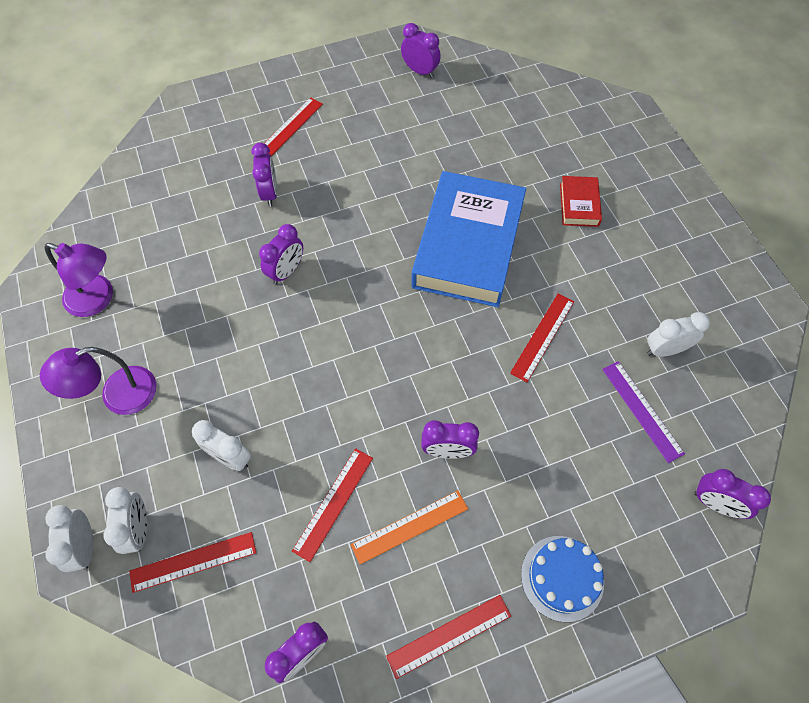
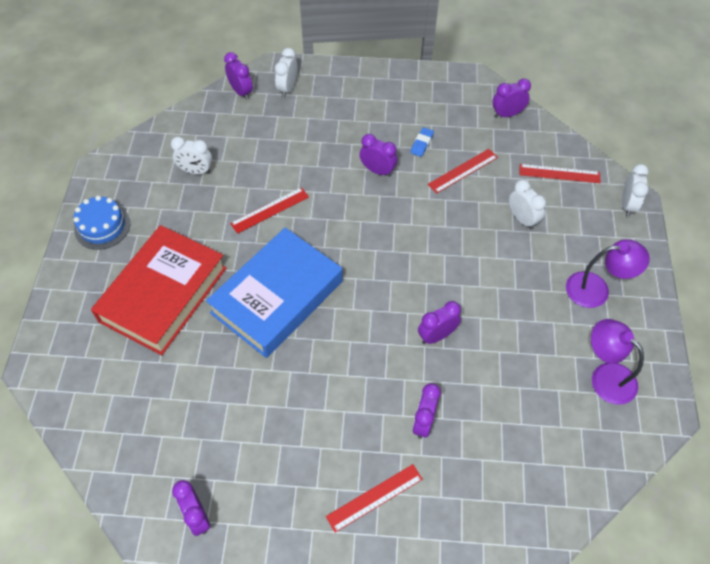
camera: 155 degrees left, 5 degrees down
(139, 529) = (591, 201): white clock -> white clock (287, 88)
(410, 526) = (421, 144): orange ruler -> blue eraser
(449, 635) = (425, 94): red ruler -> none
(562, 578) = (350, 94): blue cake -> blue cake (102, 226)
(579, 204) = (163, 294): red book -> red book, size x2.33
(642, 410) = (241, 146): purple ruler -> none

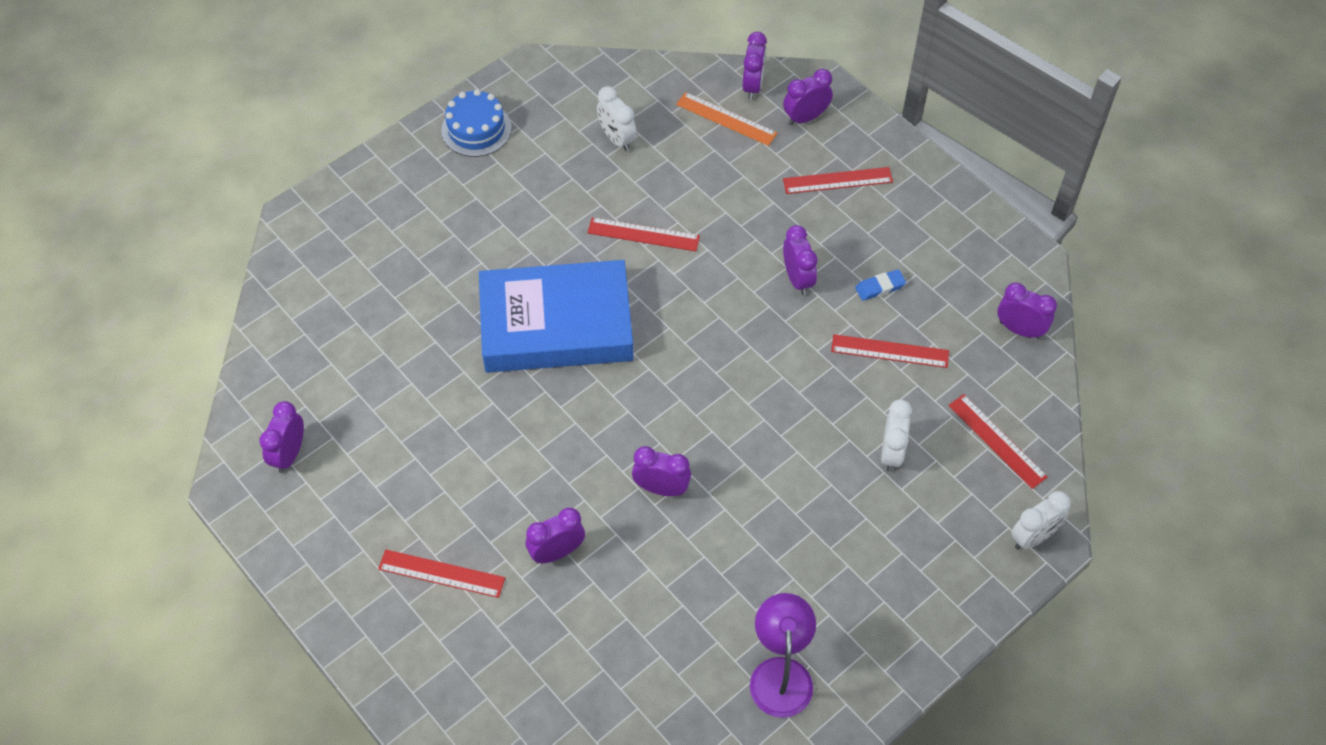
camera: 45 degrees right, 0 degrees up
(163, 294) = (461, 238): red book -> none
(246, 118) = (726, 119): none -> orange ruler
(287, 88) = (805, 117): white clock -> purple clock
(340, 107) = (837, 180): none -> red ruler
(596, 289) = (881, 588): purple lamp -> none

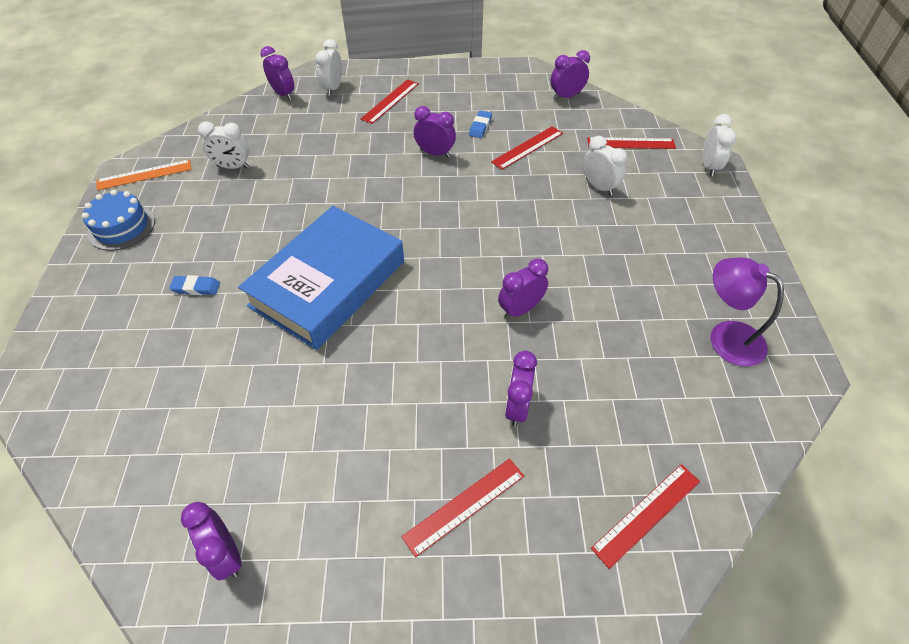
camera: 50 degrees left, 5 degrees down
(467, 239) = (196, 288): none -> blue eraser
(643, 234) = (317, 197): red ruler -> red ruler (646, 514)
(726, 119) = (289, 116): orange ruler -> orange ruler (144, 175)
(805, 117) = (333, 88): purple clock -> white clock

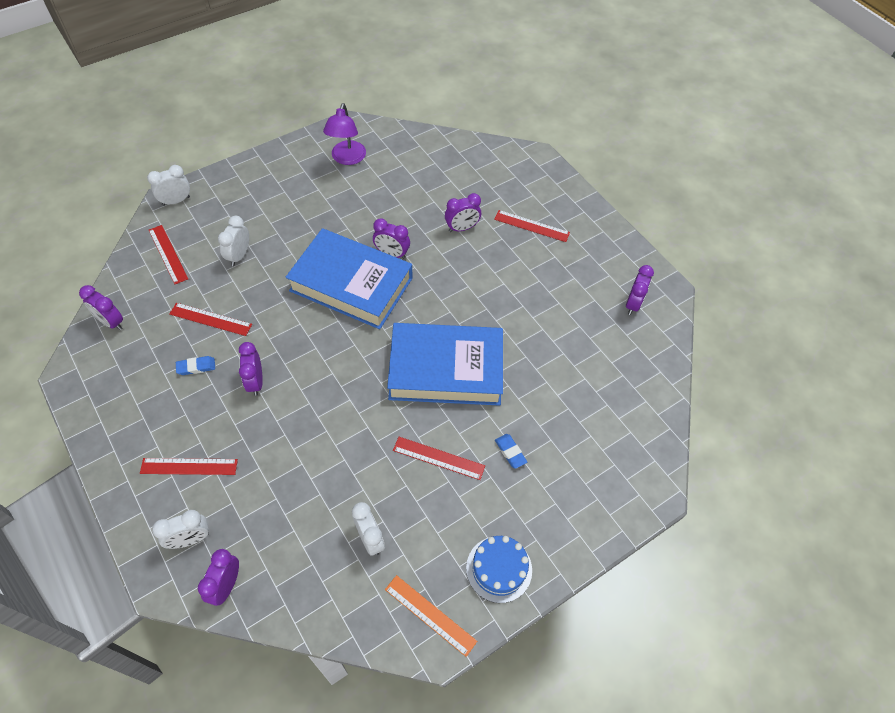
camera: 125 degrees left, 5 degrees up
(499, 255) = (351, 284): none -> blue book
(646, 514) = (480, 162): red ruler -> red ruler (438, 458)

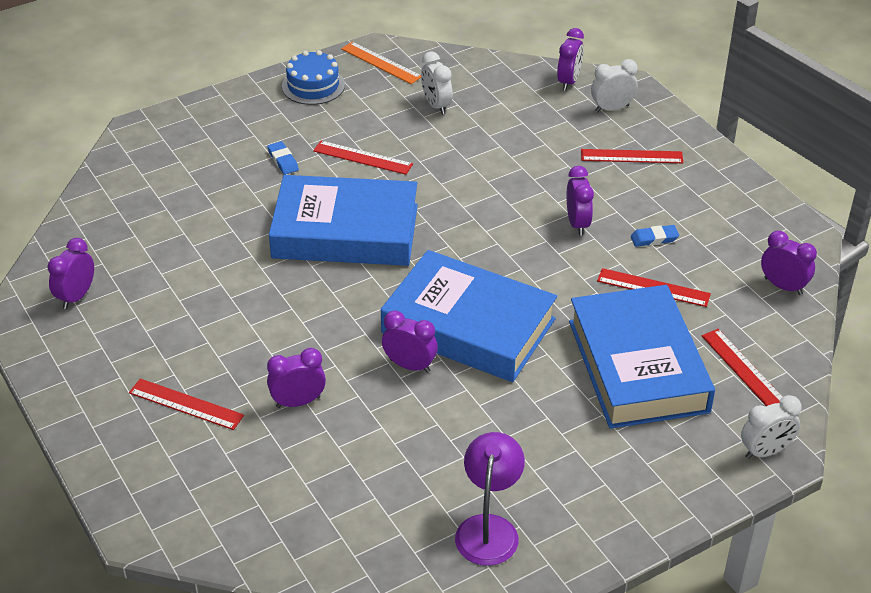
camera: 175 degrees left, 15 degrees down
(239, 256) = (638, 366): white clock -> blue book

